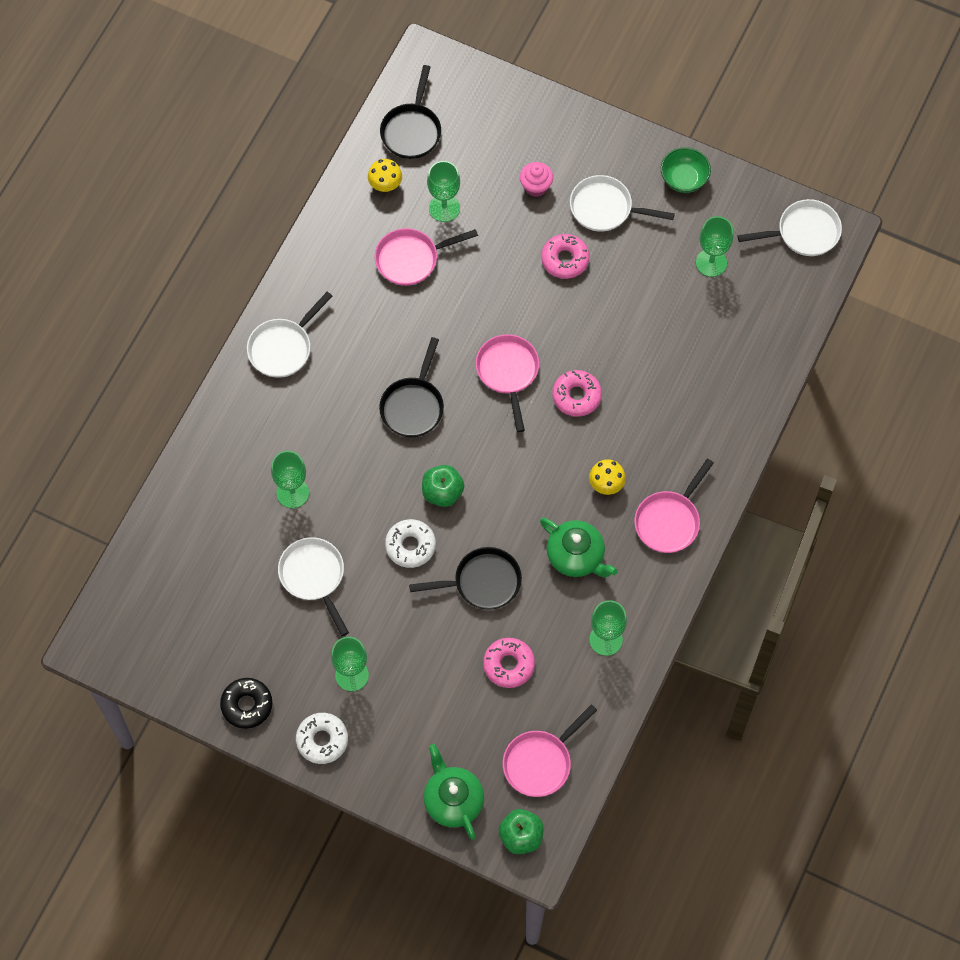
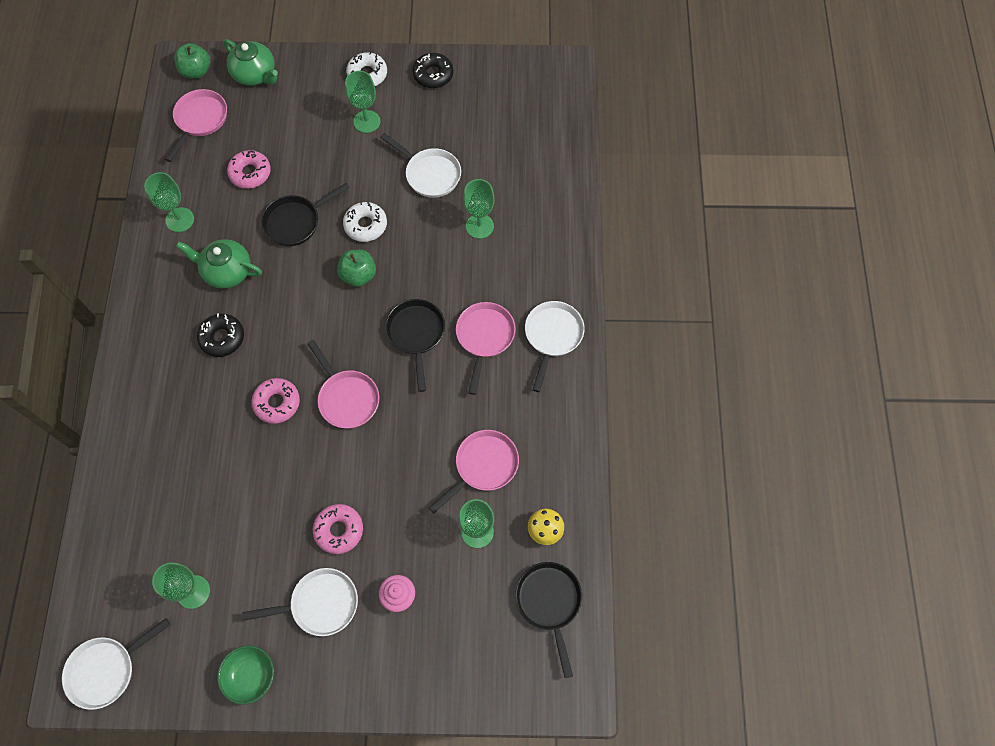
camera: 155 degrees right, 0 degrees up
(606, 484) = (222, 338): yellow mushroom -> black donut
(669, 521) = (157, 330): pink pan -> pink pan (484, 337)

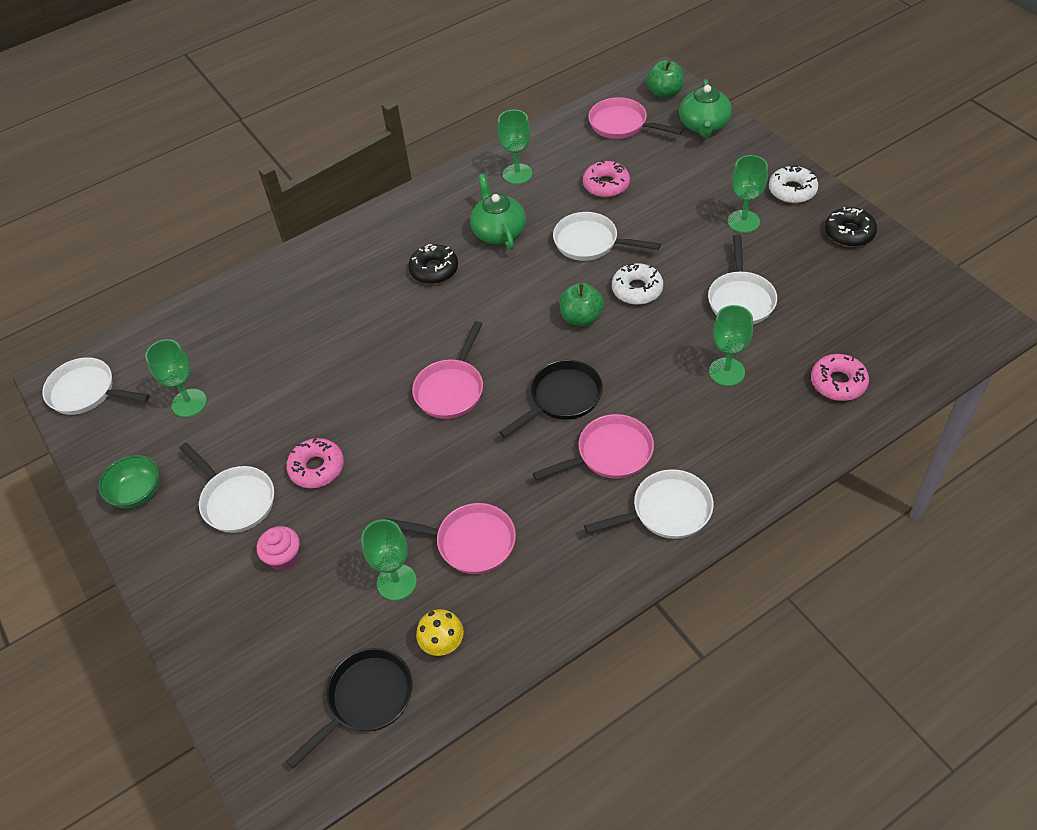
camera: 60 degrees right, 15 degrees down
(200, 120) = (621, 124): pink pan -> pink pan turned 135 degrees counterclockwise
(277, 403) = (404, 344): pink donut -> pink donut (838, 382)
(296, 222) = (590, 242): black pan -> white pan

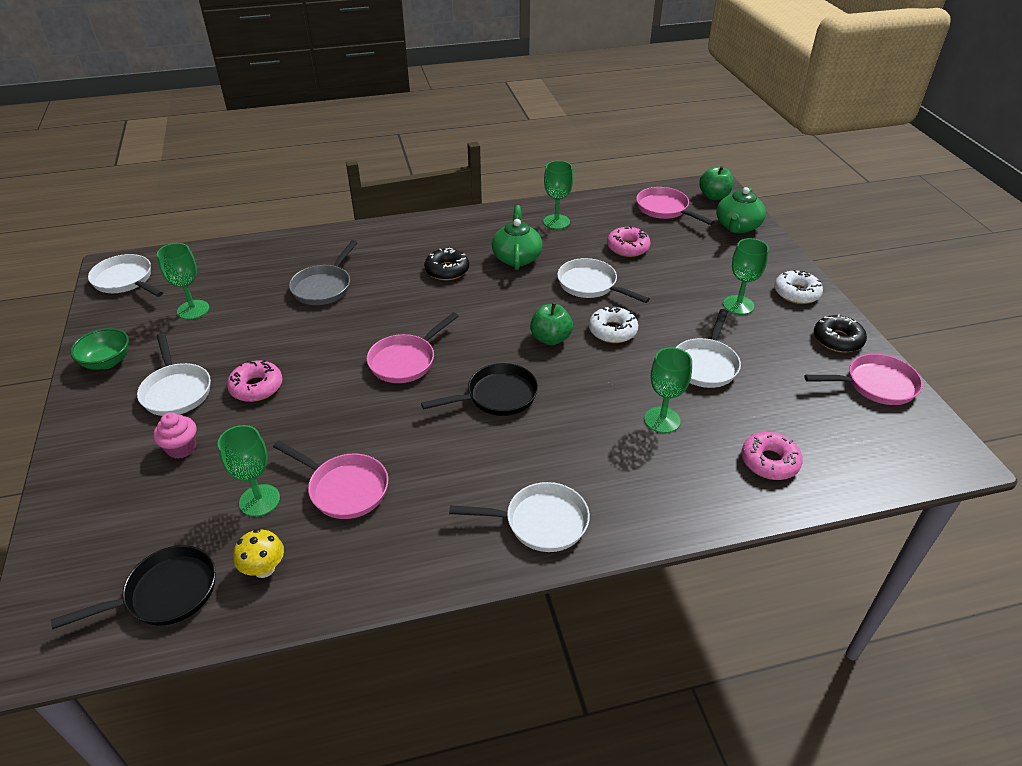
camera: 15 degrees right, 10 degrees down
(315, 331) = (324, 287): none -> grey pan
(610, 453) = (514, 455): pink pan -> pink pan (876, 385)

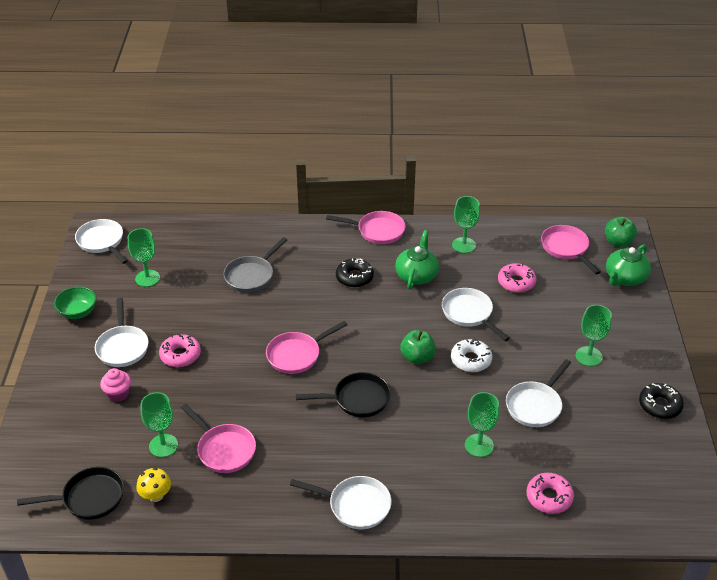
camera: 15 degrees right, 0 degrees up
(796, 293) = (646, 354): white donut -> none
(876, 385) = (671, 452): pink pan -> pink pan (377, 231)

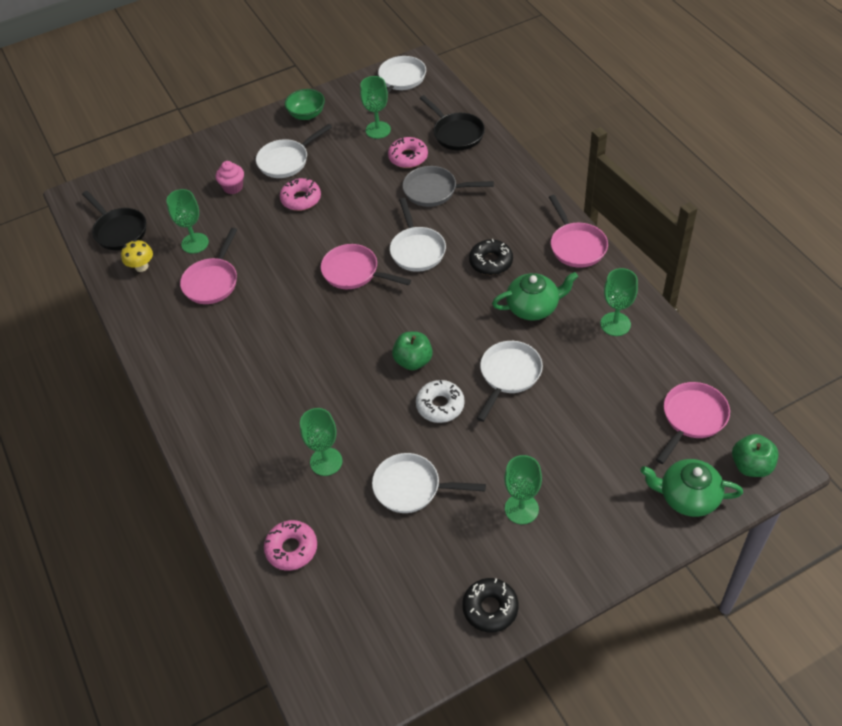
camera: 65 degrees right, 10 degrees up
(355, 505) = (200, 399): white pan -> white pan (417, 250)
(357, 399) = (327, 341): black pan -> black pan (456, 133)
(516, 282) = (592, 395): pink donut -> pink donut (408, 157)

